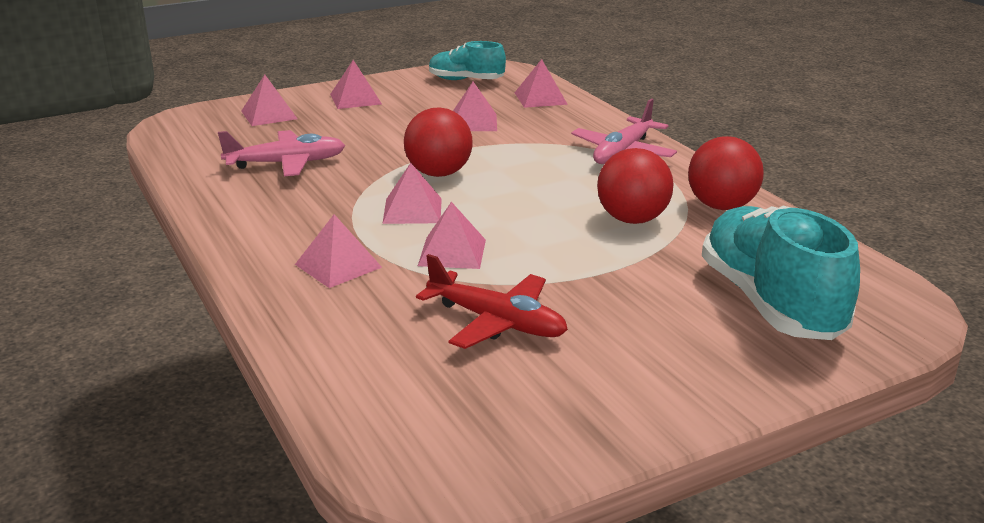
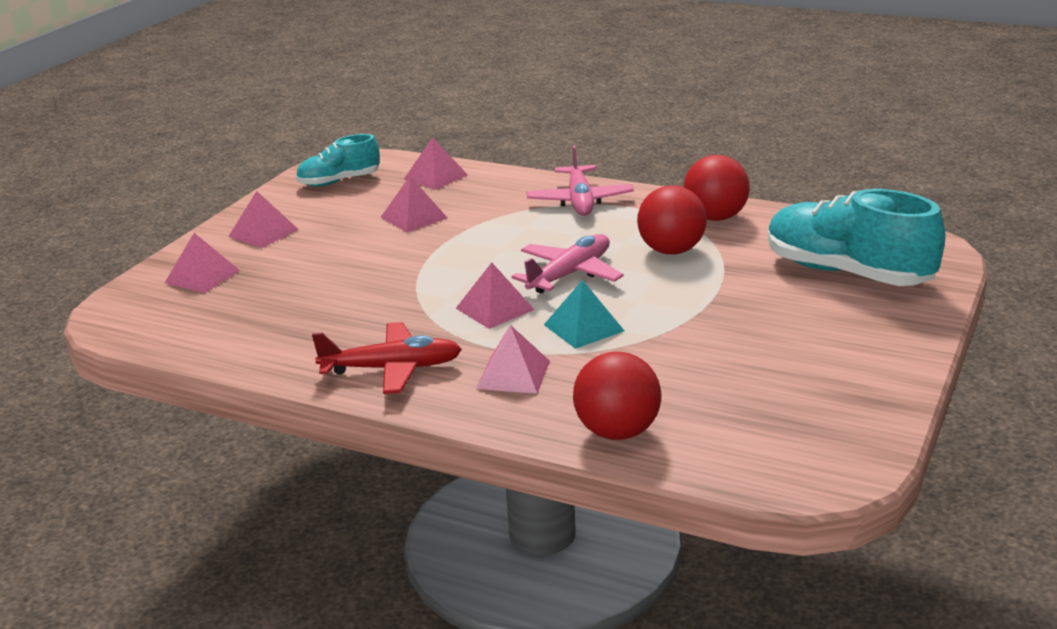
camera: 35 degrees left, 0 degrees up
(287, 163) = (308, 313): pink plane -> pink plane (570, 274)
(439, 173) = (462, 271): red ball -> red ball (617, 432)
(452, 252) = (583, 327): pink pyramid -> turquoise pyramid
(497, 322) = (701, 362): red plane -> red plane (392, 369)

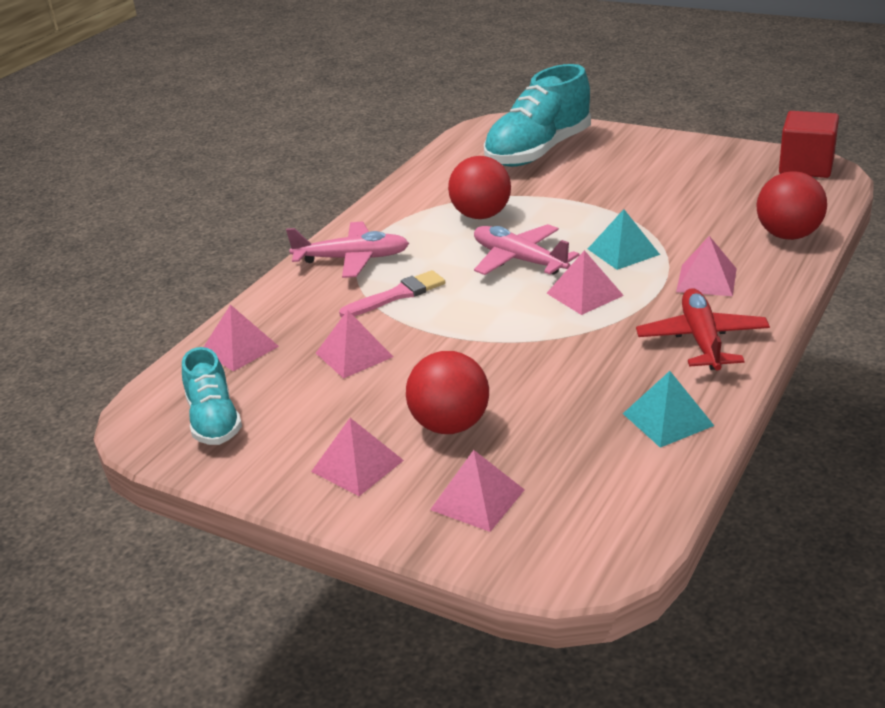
camera: 85 degrees left, 5 degrees up
(268, 350) = (667, 419): none -> turquoise pyramid
(509, 225) = (397, 295): none -> pink brush
(715, 217) = (418, 197): red ball -> red ball (450, 425)
(835, 461) = (806, 166): none -> red cube

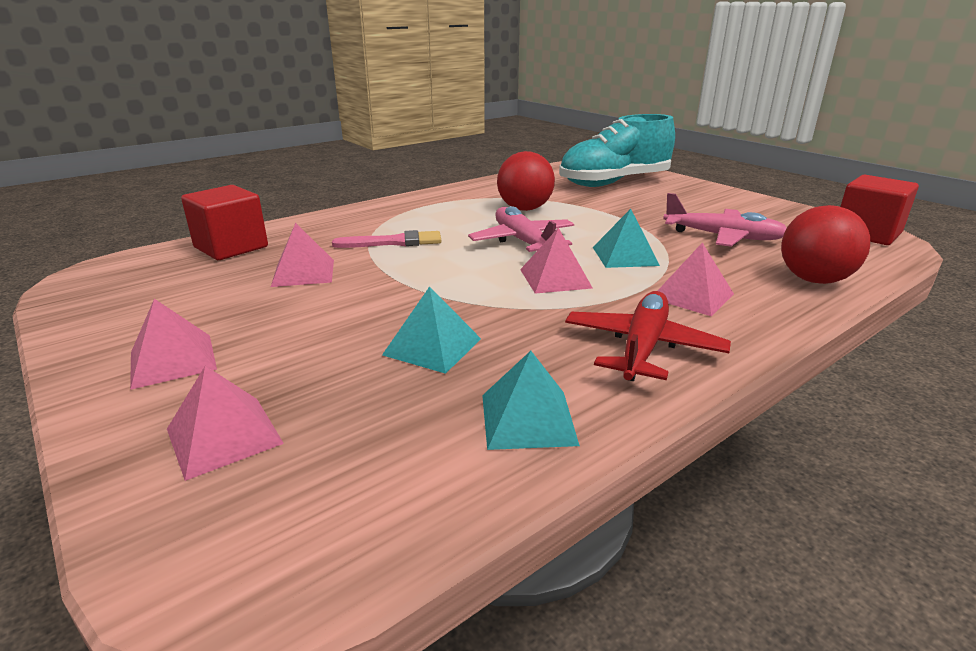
camera: 20 degrees right, 5 degrees down
(214, 421) = (132, 289): turquoise shoe -> none
(240, 348) = (231, 247): pink pyramid -> red cube
(352, 259) = (392, 214): pink plane -> pink plane (723, 237)
(450, 425) = (300, 351): red ball -> none
(548, 388) = (432, 346): none -> turquoise pyramid

